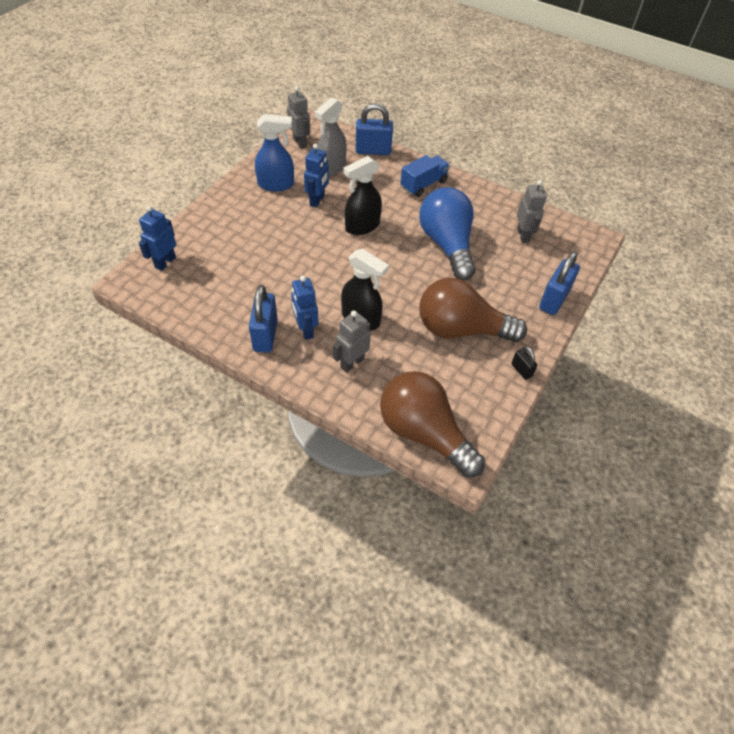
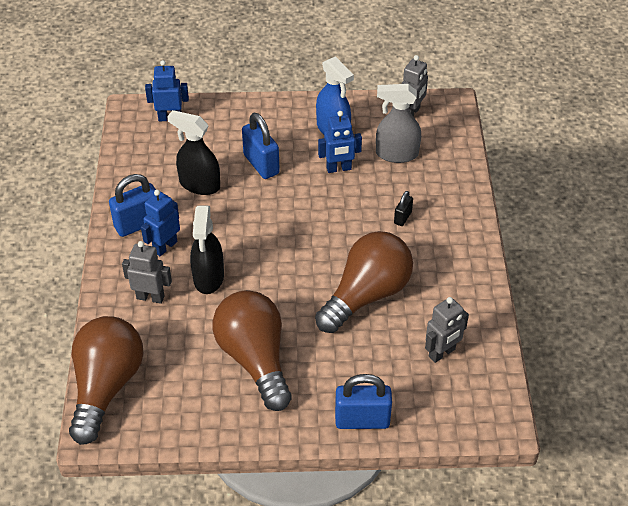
camera: 60 degrees right, 5 degrees down
(362, 226) = (333, 218): black spray bottle -> black spray bottle (199, 184)
(373, 151) = (456, 170): blue padlock -> blue padlock (261, 164)
(423, 184) = (443, 234): blue truck -> none
(447, 245) = (366, 295): blue light bulb -> brown light bulb
(521, 370) = (238, 431): black padlock -> black padlock (402, 217)

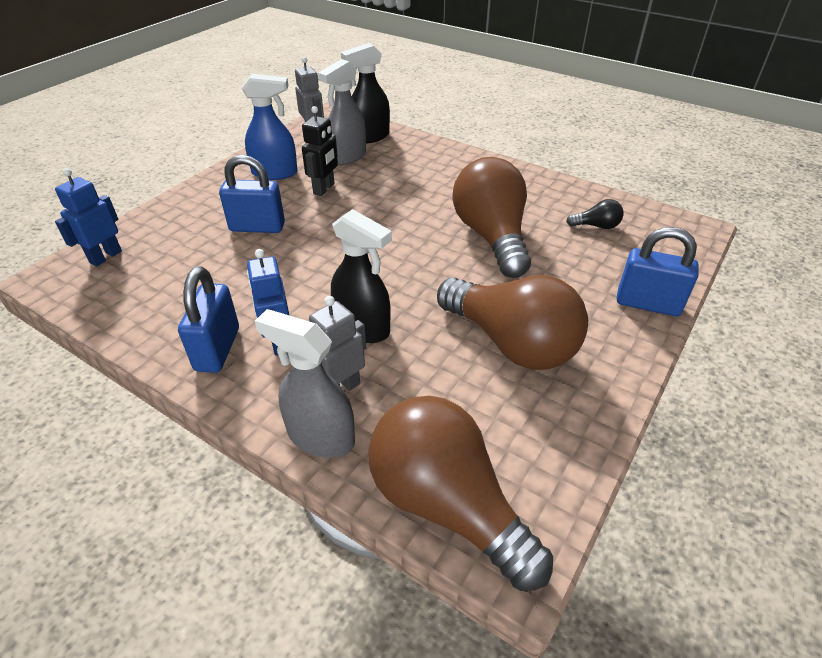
camera: 55 degrees left, 5 degrees down
(111, 308) = (320, 436): none -> grey spray bottle
(199, 184) = (226, 277): black spray bottle -> black spray bottle (369, 137)
(255, 359) = (511, 343): brown light bulb -> brown light bulb turned 150 degrees counterclockwise
(339, 169) = (324, 189): blue robot -> black robot
(362, 420) = (647, 304): blue padlock -> blue padlock turned 75 degrees clockwise
(402, 217) = (421, 182): black padlock -> none
(442, 353) = (596, 226): grey robot -> black light bulb

